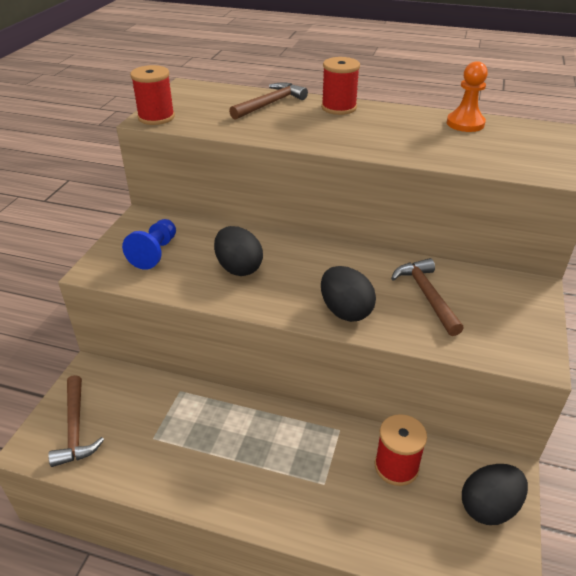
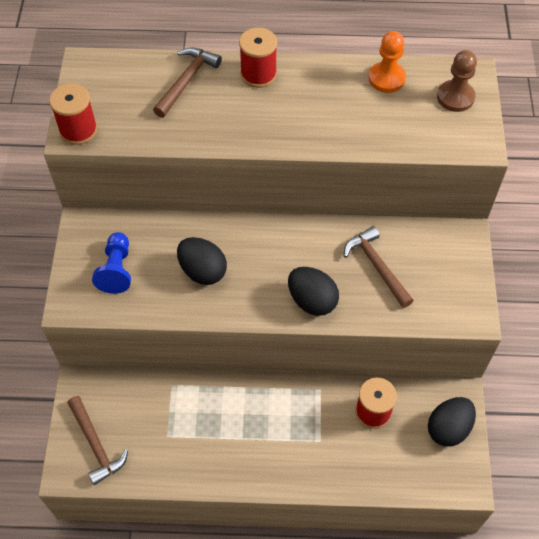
camera: 15 degrees left, 20 degrees up
(536, 142) = (455, 97): none -> brown pawn

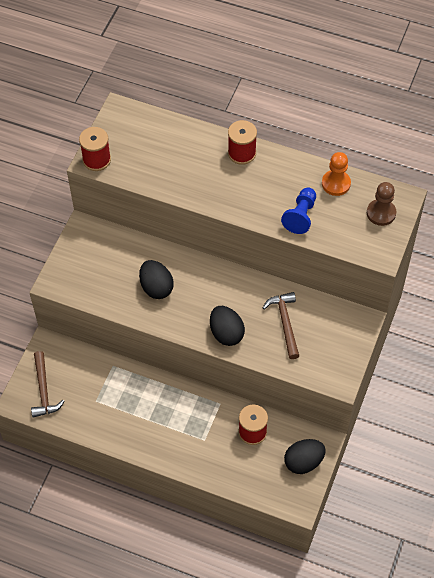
camera: 20 degrees right, 0 degrees up
(117, 270) = (95, 268): blue pawn -> blue pawn (300, 216)
(186, 81) = (187, 144): brown hammer -> none

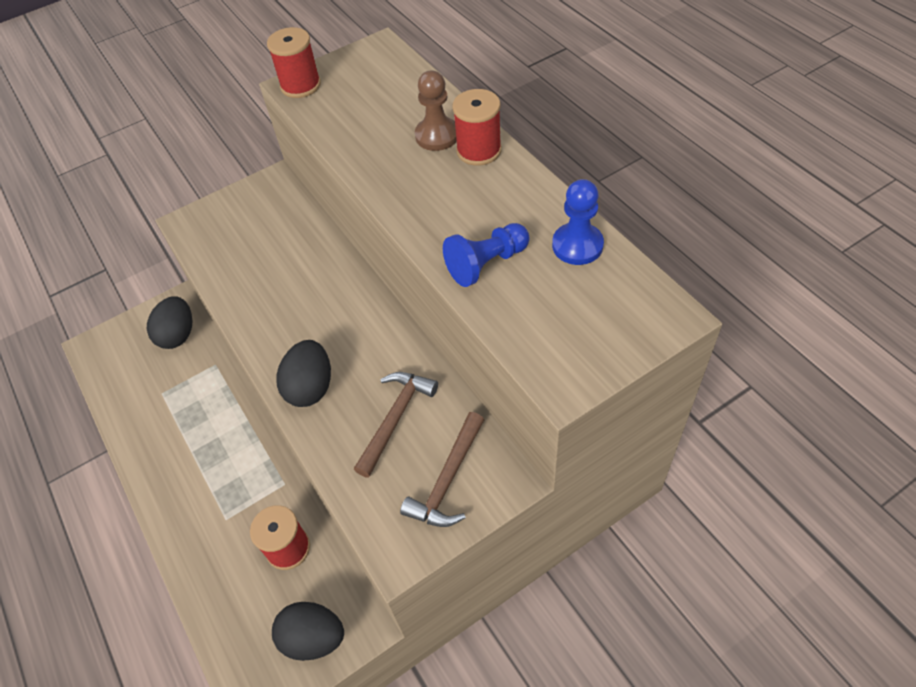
camera: 40 degrees right, 5 degrees down
(44, 390) = (126, 349): brown hammer -> brown hammer (448, 480)
(156, 287) = (284, 285): black egg -> black egg (178, 335)
(336, 183) = (577, 245): orange pawn -> blue pawn
(381, 213) = (614, 319): brown pawn -> brown pawn (437, 135)

